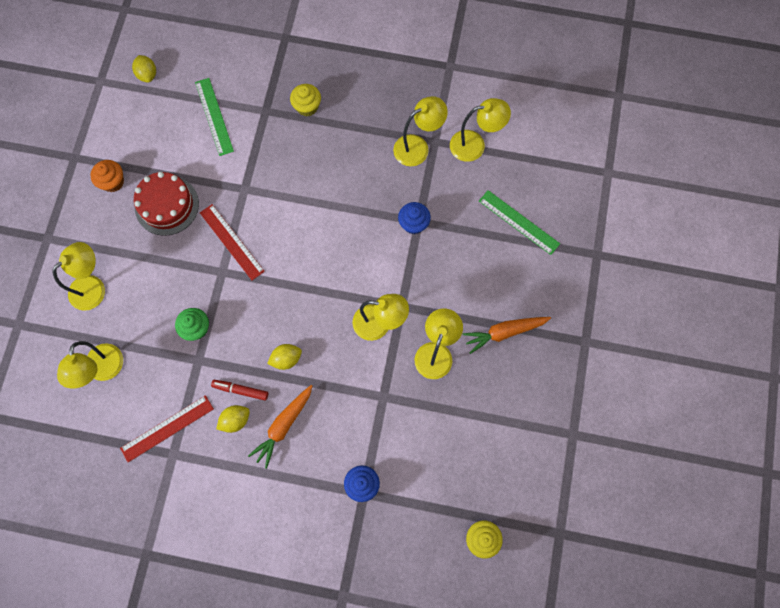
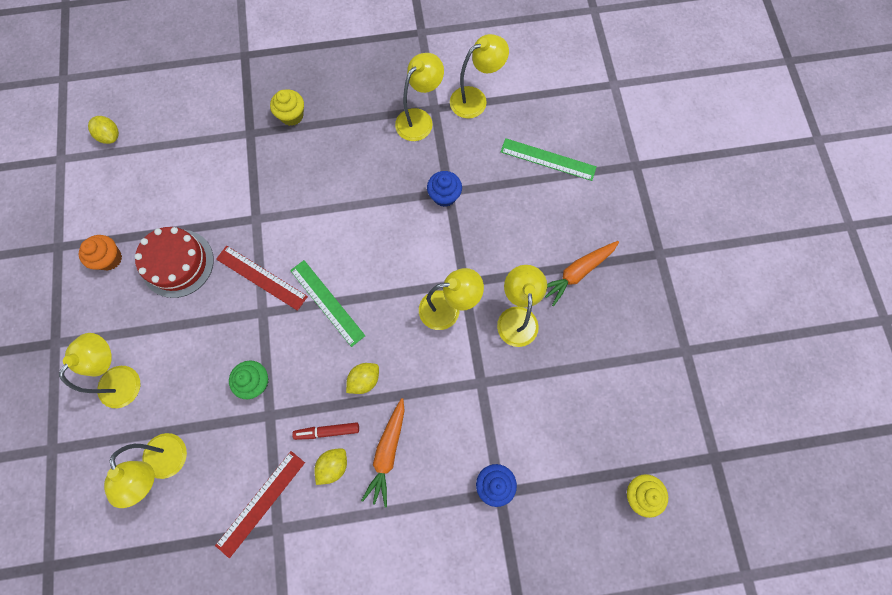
camera: 20 degrees left, 0 degrees up
(214, 116) = (197, 156): green ruler -> green ruler (327, 302)

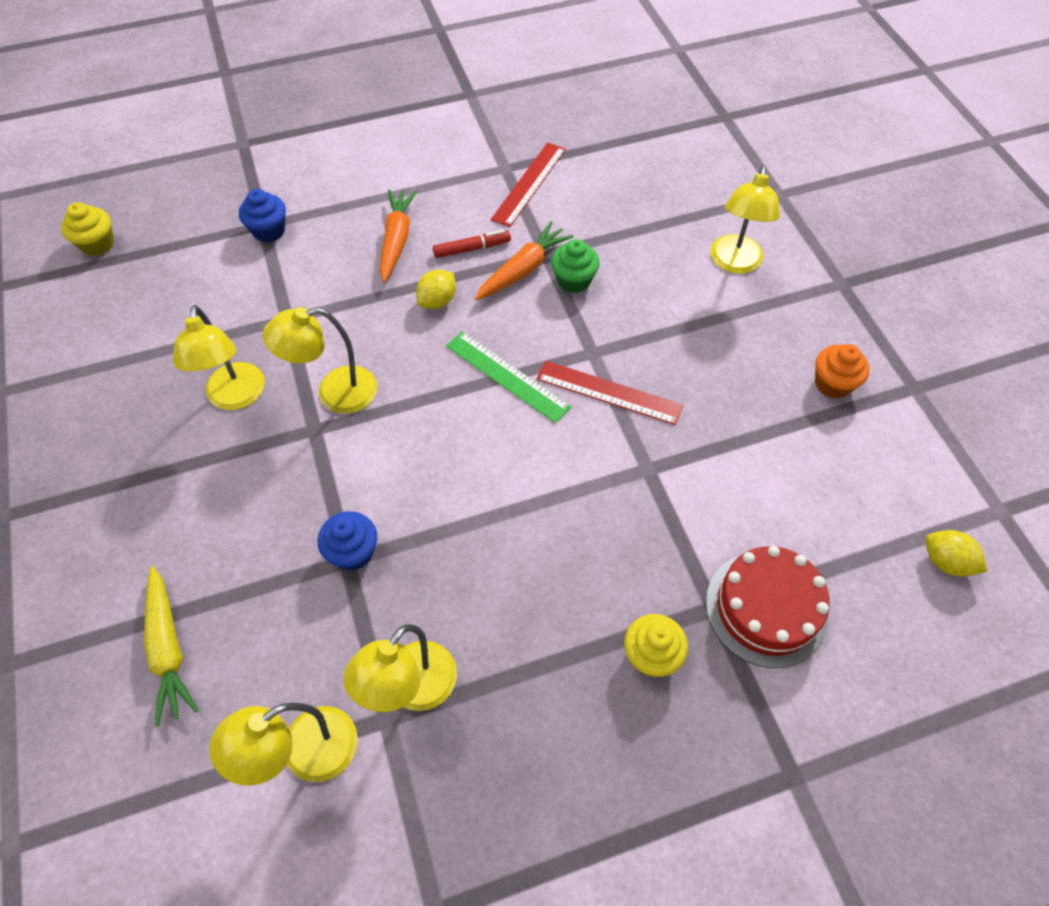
camera: 170 degrees right, 15 degrees down
(167, 465) = (644, 198): yellow lamp -> none
(177, 263) = (734, 392): red cake -> red cake (766, 608)
(333, 466) = (457, 221): yellow lemon -> none
(548, 159) = (169, 648): green ruler -> yellow carrot
(577, 272) = (139, 468): orange carrot -> orange carrot (523, 269)

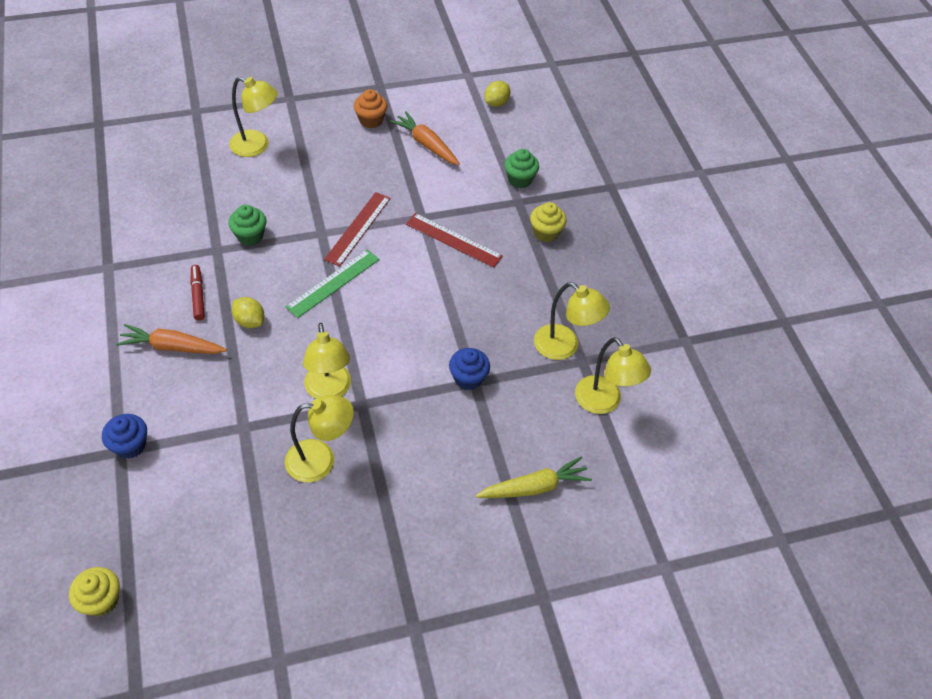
camera: 90 degrees left, 5 degrees down
(523, 269) = (230, 265): orange carrot -> orange carrot (426, 144)
(529, 184) = (133, 253): red ruler -> red ruler (453, 240)
(766, 608) = (519, 179): red cake -> green cupcake

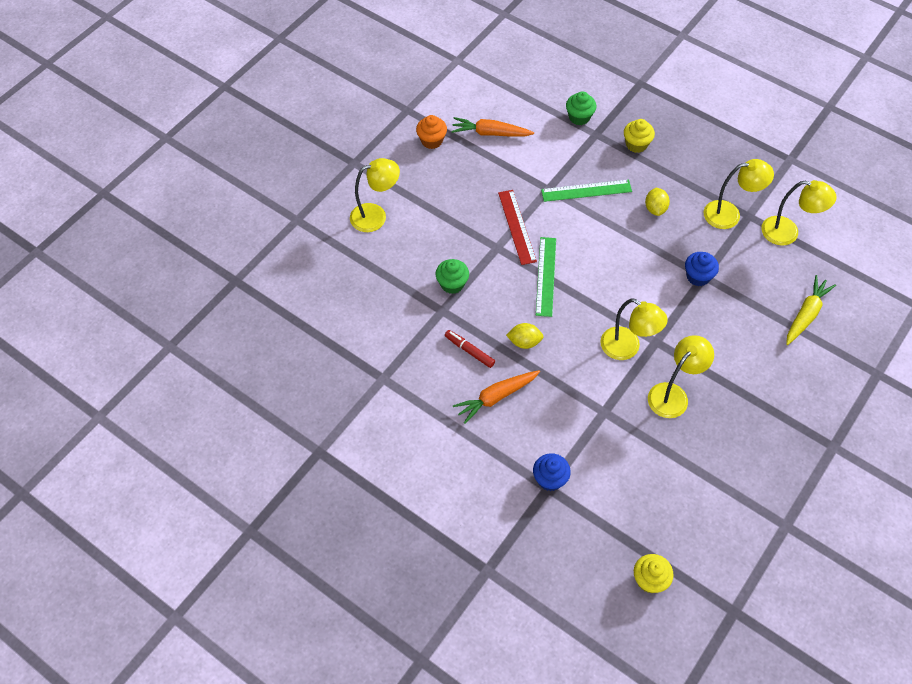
camera: 35 degrees left, 5 degrees up
(453, 240) = (586, 191): red ruler -> green ruler
(496, 103) = (501, 69): yellow lemon -> yellow lemon (655, 209)

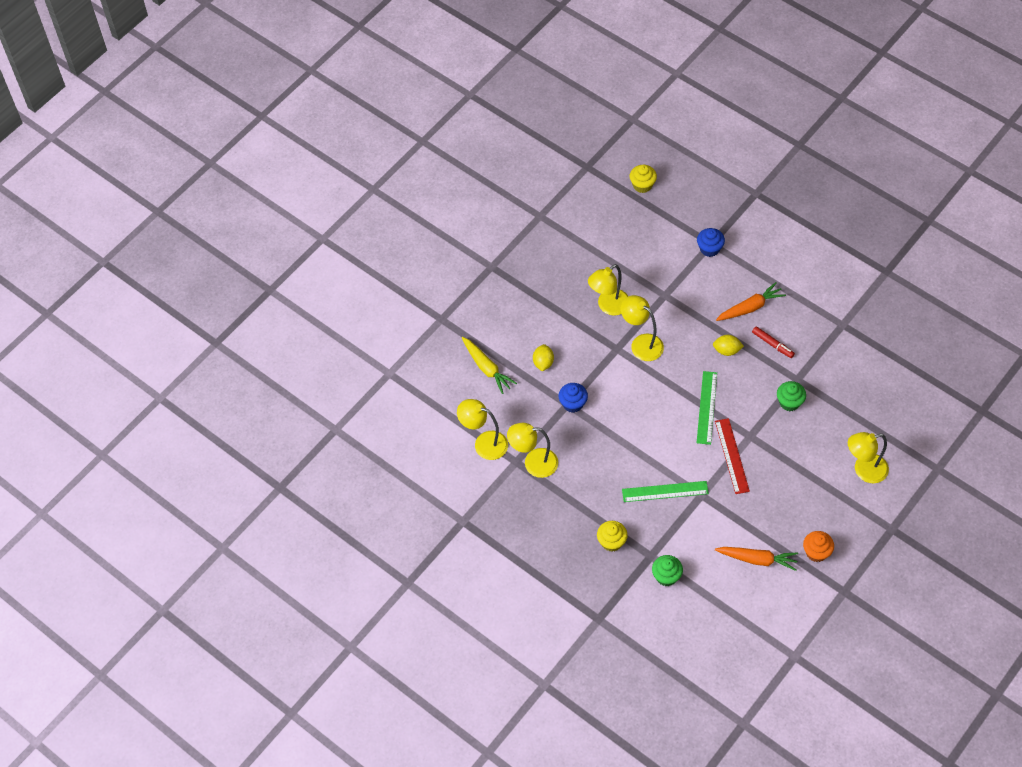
camera: 175 degrees left, 0 degrees up
(655, 209) = (602, 471): yellow lemon -> yellow lemon (543, 363)
(806, 314) = (486, 368): yellow carrot -> yellow carrot turned 75 degrees counterclockwise

